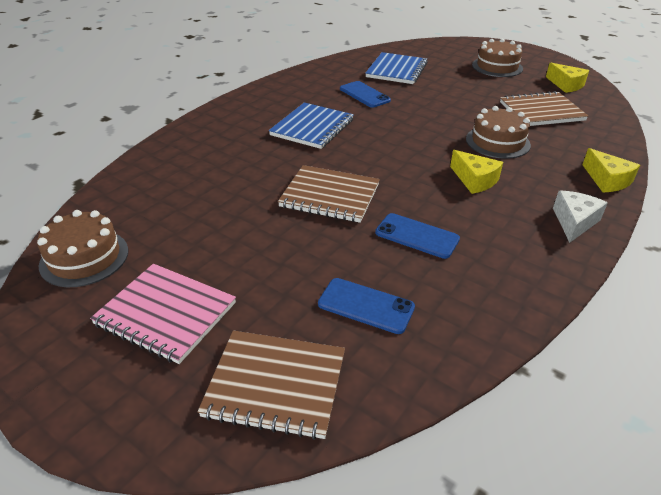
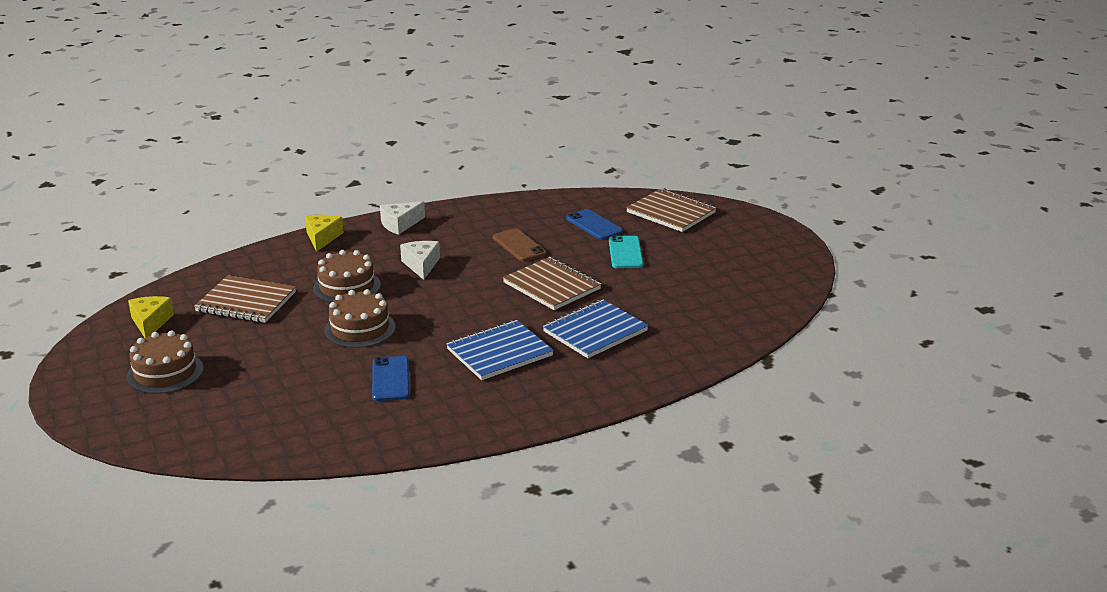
camera: 150 degrees left, 10 degrees down
(84, 258) = (767, 295): brown cake -> brown cake (360, 329)
(166, 314) = (718, 252): pink notebook -> none
(288, 268) = (625, 253): none -> turquoise phone
(396, 70) = (295, 407): blue notebook -> blue notebook (595, 331)
(417, 236) = (519, 245): blue phone -> brown phone
(474, 180) = (421, 265): yellow cheese -> white cheese

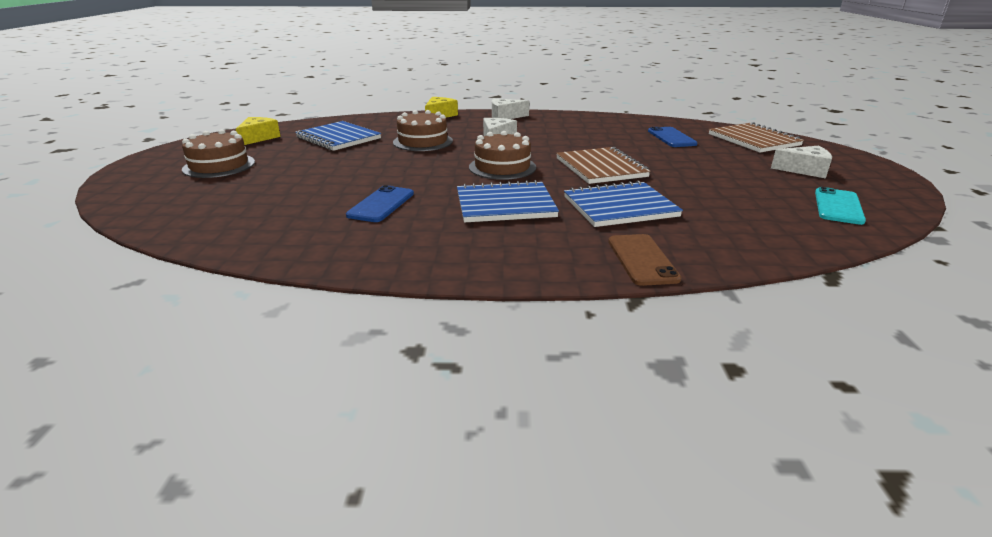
camera: 25 degrees right, 0 degrees up
(246, 302) = (338, 138): brown notebook -> blue notebook
(360, 329) = (400, 166): brown cake -> brown cake (502, 167)
(519, 245) = (592, 140): brown phone -> brown phone (642, 259)
(625, 253) = (691, 158): turquoise phone -> turquoise phone (838, 206)
(725, 249) = (804, 170): none -> white cheese

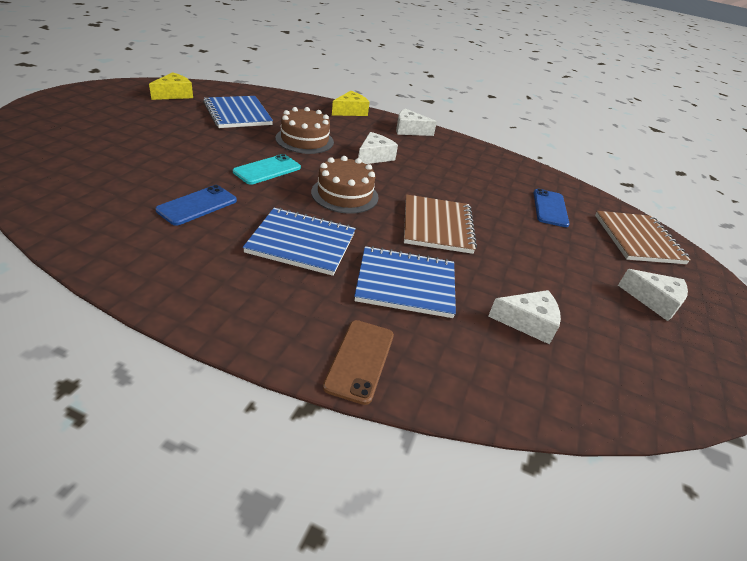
camera: 15 degrees right, 10 degrees up
(219, 165) = (115, 117): brown cake -> none
(735, 204) = (528, 322): none -> white cheese
(838, 206) = (641, 366): turquoise phone -> turquoise phone (267, 170)

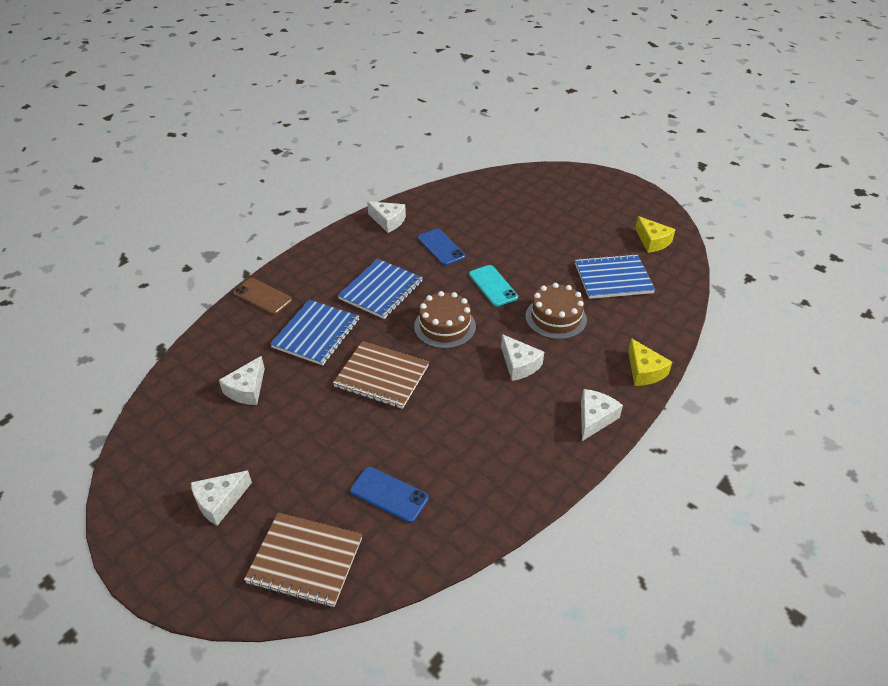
camera: 115 degrees right, 5 degrees up
(129, 257) = (388, 221): none -> white cheese

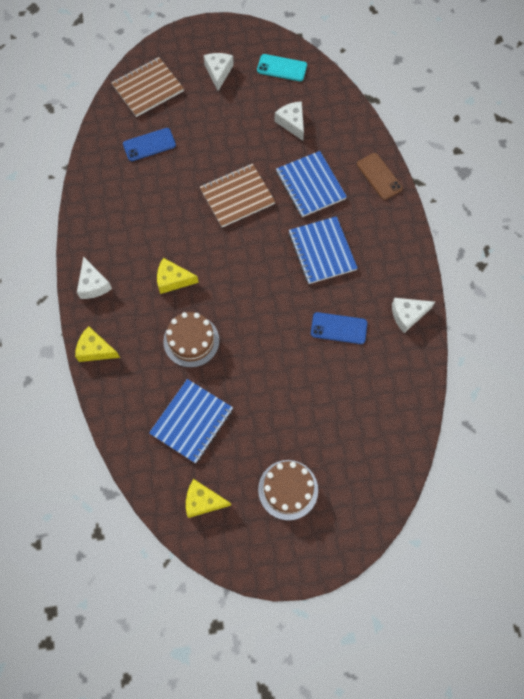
camera: 130 degrees right, 25 degrees up
(262, 297) = (379, 176): brown phone -> brown phone turned 75 degrees clockwise
(445, 326) = (248, 264): brown cake -> brown cake (288, 489)
(493, 286) = (261, 328): turquoise phone -> turquoise phone (282, 68)
(519, 364) = (173, 280): white cheese -> yellow cheese

